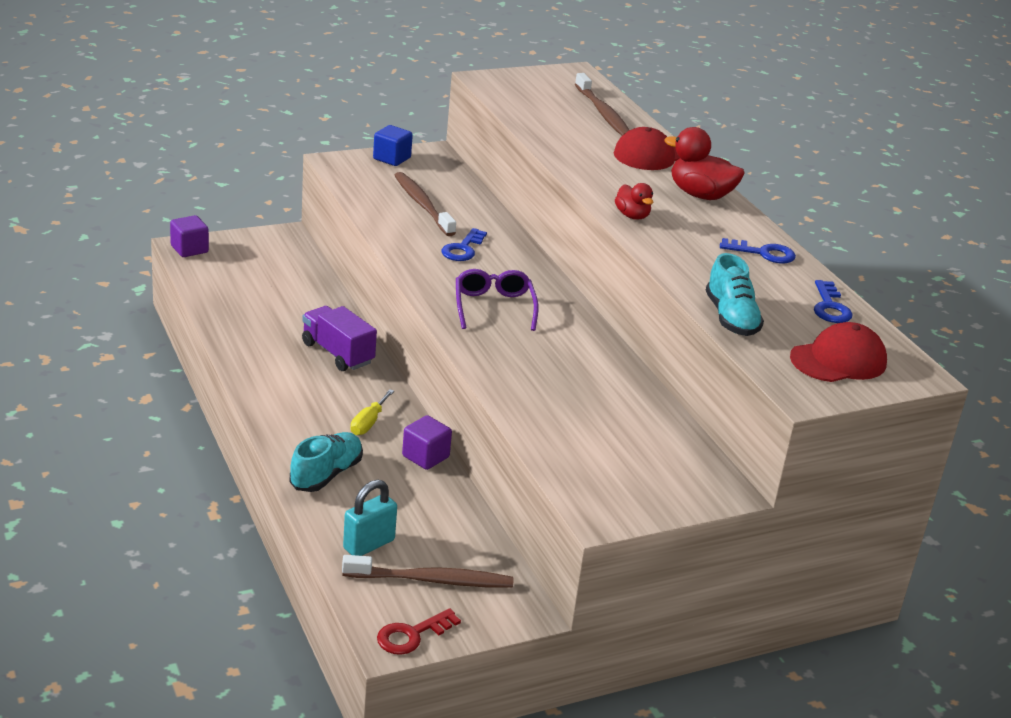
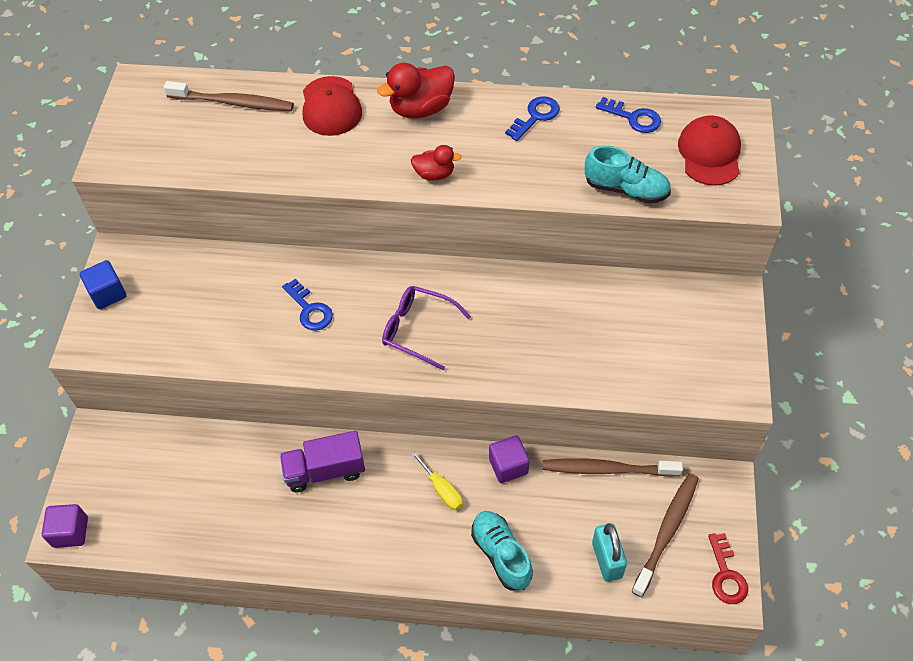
camera: 55 degrees left, 25 degrees up
(422, 205) = (212, 307): brown toothbrush -> brown toothbrush (607, 469)

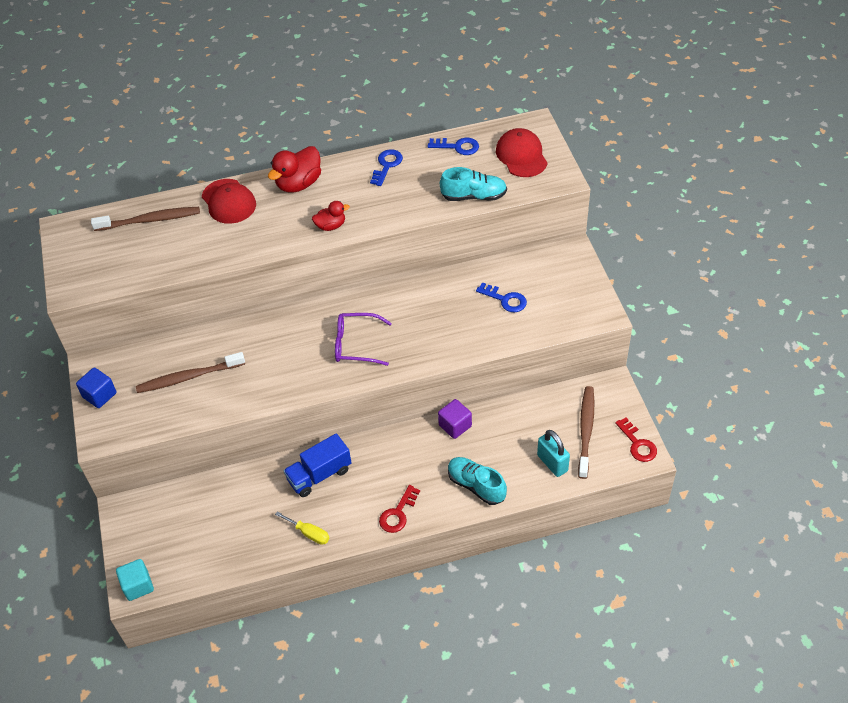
camera: 20 degrees left, 5 degrees down
(70, 532) = (138, 586): purple cube -> turquoise cube
(310, 309) = (267, 356): blue key -> blue key (505, 299)
(325, 470) = (319, 475): purple truck -> blue truck
(393, 555) = (398, 513): none -> red key
(442, 490) = (413, 458): yellow screwdriver -> yellow screwdriver (309, 533)
(607, 469) = (527, 404): brown toothbrush -> brown toothbrush (188, 377)

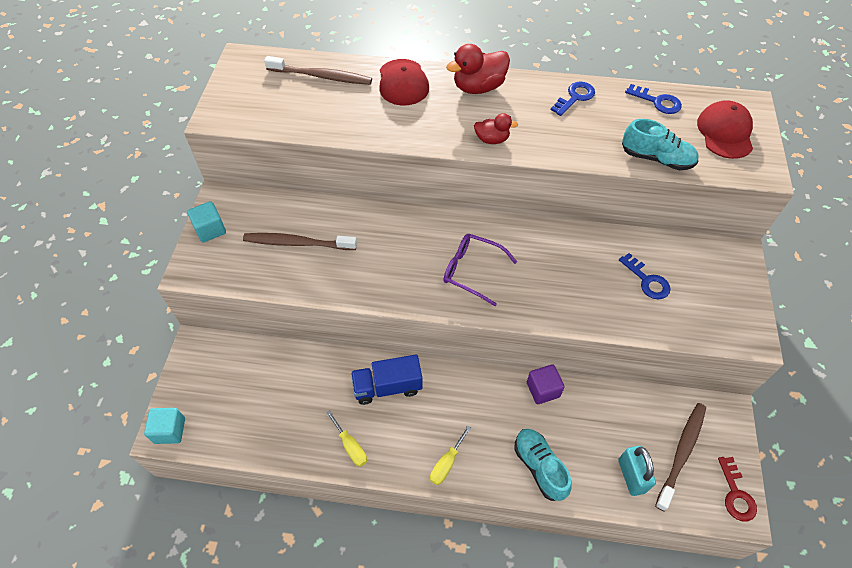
camera: 20 degrees right, 5 degrees up
(99, 395) = (210, 230): blue cube -> turquoise cube
(398, 513) = (446, 463): red key -> yellow screwdriver

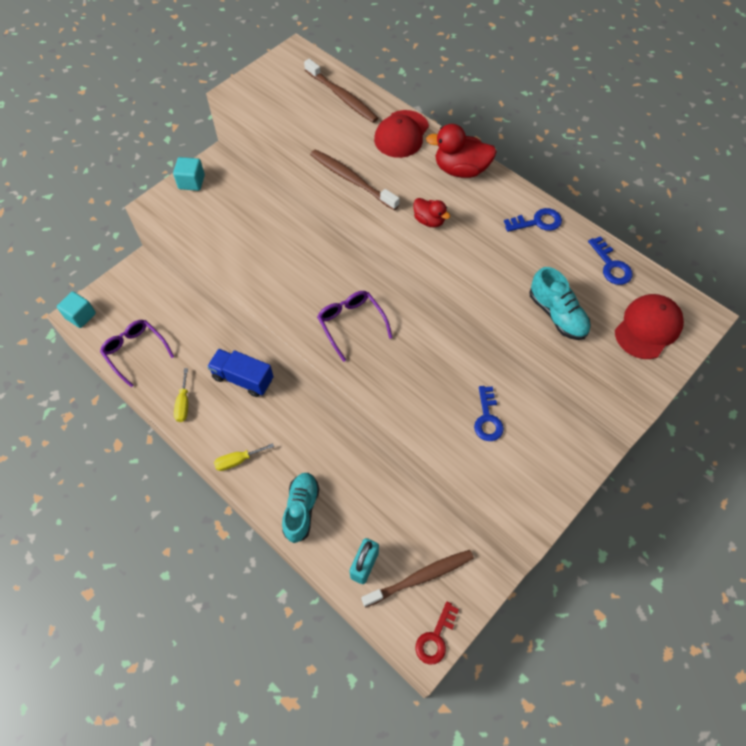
camera: 35 degrees right, 5 degrees up
(260, 429) = (135, 352): none -> purple glasses
(297, 243) = (242, 226): brown toothbrush -> brown toothbrush (351, 180)
(543, 390) = (354, 456): purple cube -> none

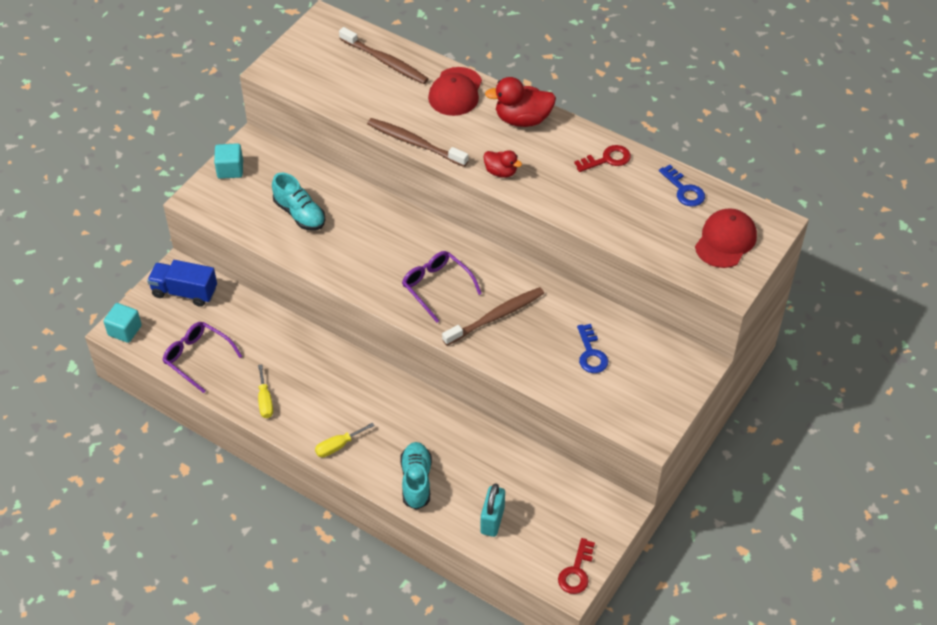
camera: 10 degrees left, 10 degrees down
(243, 378) = (323, 367): blue truck -> blue truck (184, 292)
(420, 577) = (551, 522): brown toothbrush -> brown toothbrush (496, 316)
(537, 222) = (607, 159): blue key -> red key
(557, 315) = (639, 241): turquoise shoe -> turquoise shoe (299, 214)

